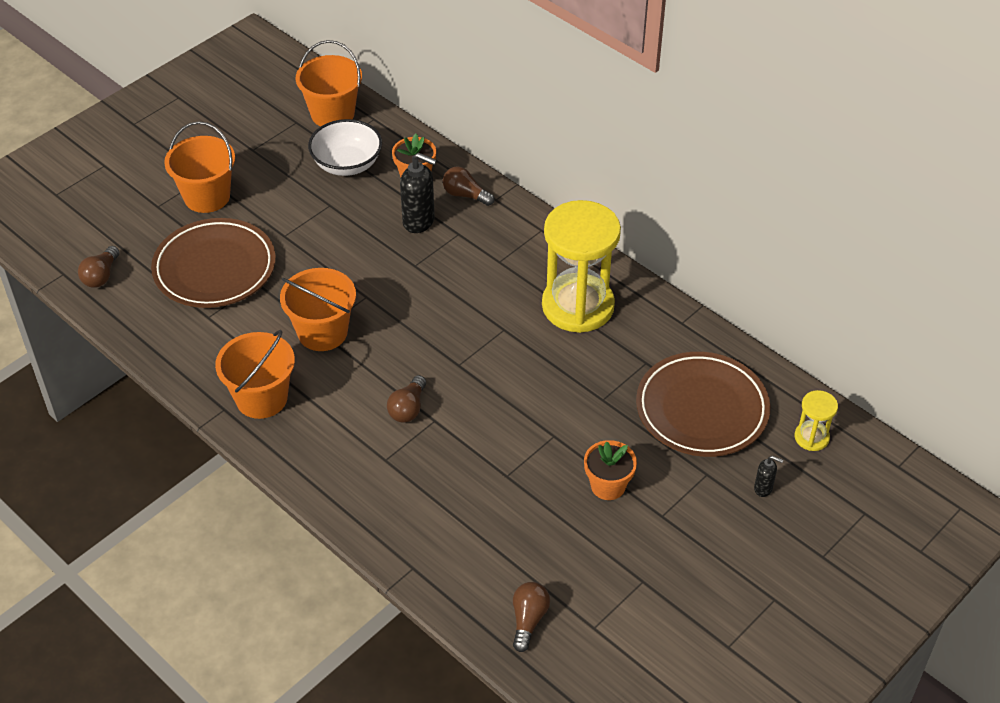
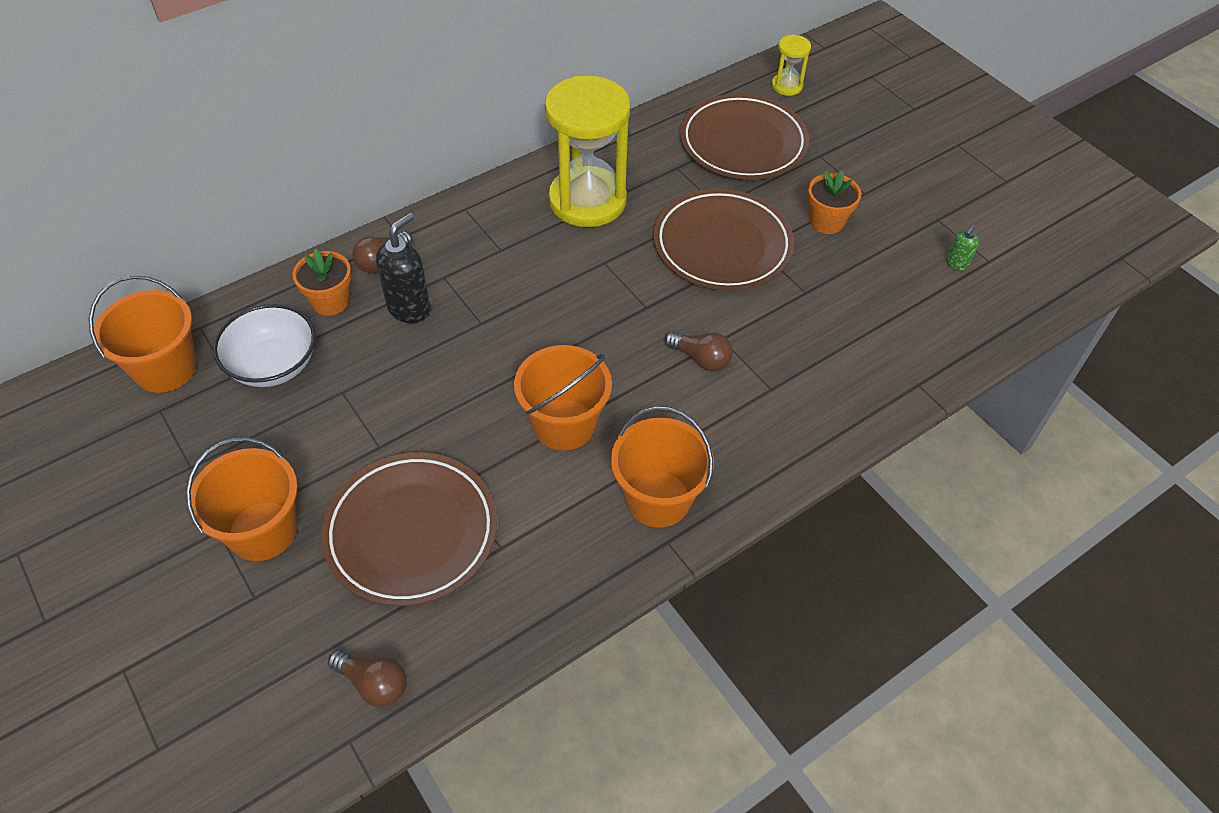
camera: 80 degrees left, 5 degrees up
(528, 620) = (982, 305): brown light bulb -> none
(550, 408) = (722, 245): none -> brown plate
(580, 598) = (956, 264): none -> green soap dispenser
(763, 489) = (840, 125): black soap dispenser -> none

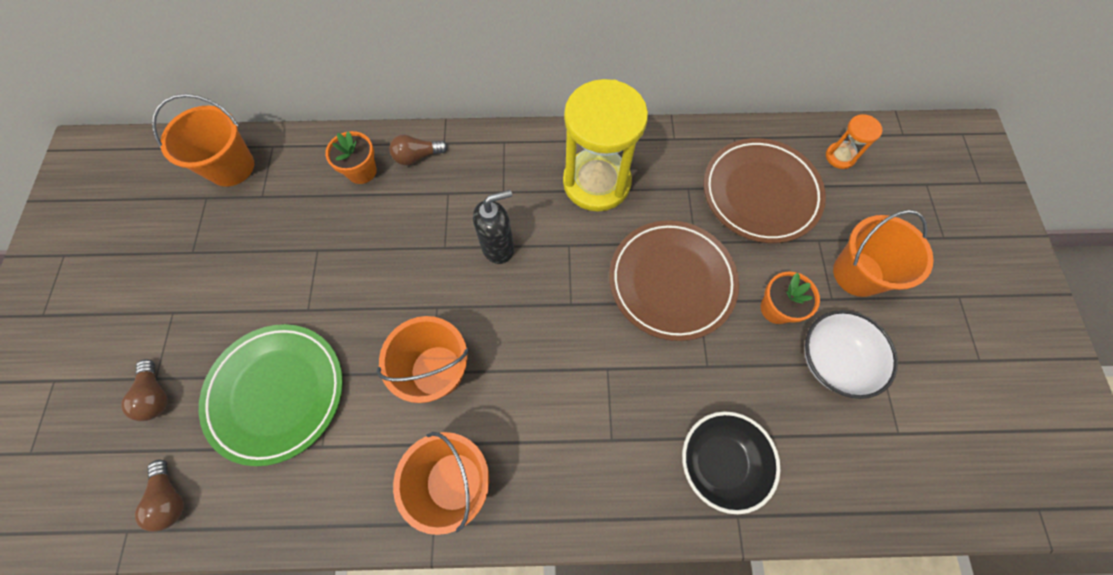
camera: 35 degrees right, 15 degrees up
(263, 531) = (195, 330): orange bucket -> orange bucket (857, 273)
(273, 365) = (292, 202): white bowl -> white bowl (834, 360)
(409, 309) = (406, 207): black soap dispenser -> black soap dispenser (498, 247)
(411, 532) = (277, 393): brown plate -> green plate
(701, 359) = (577, 377): brown light bulb -> brown light bulb (156, 395)
(787, 86) = (840, 156): yellow hourglass -> orange hourglass
(873, 355) = (720, 462): none -> black bowl
(956, 264) = (864, 419): green soap dispenser -> none

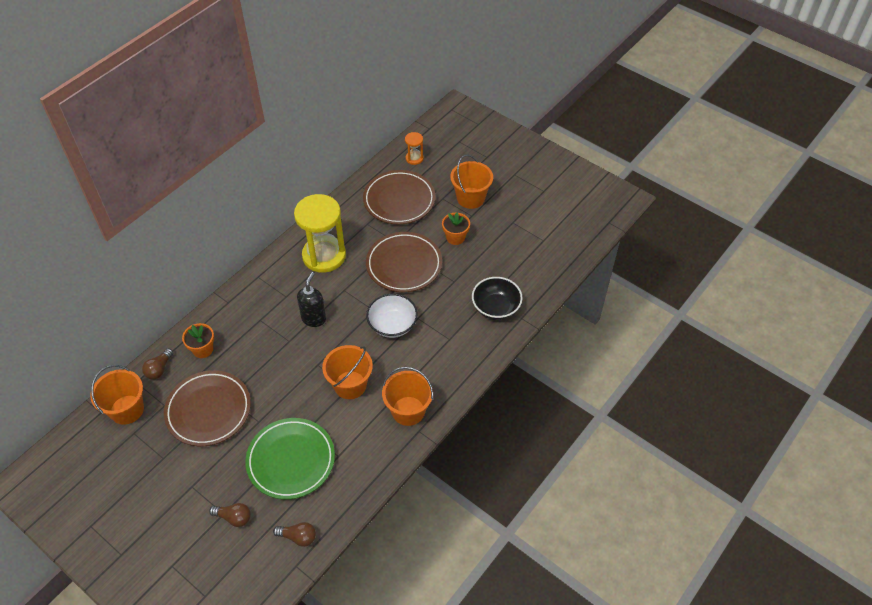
camera: 50 degrees left, 15 degrees down
(285, 244) = (208, 410): none -> brown plate
(417, 156) = (223, 319): brown light bulb -> brown light bulb (159, 369)
(834, 360) = (496, 236): white bowl -> white bowl (392, 325)

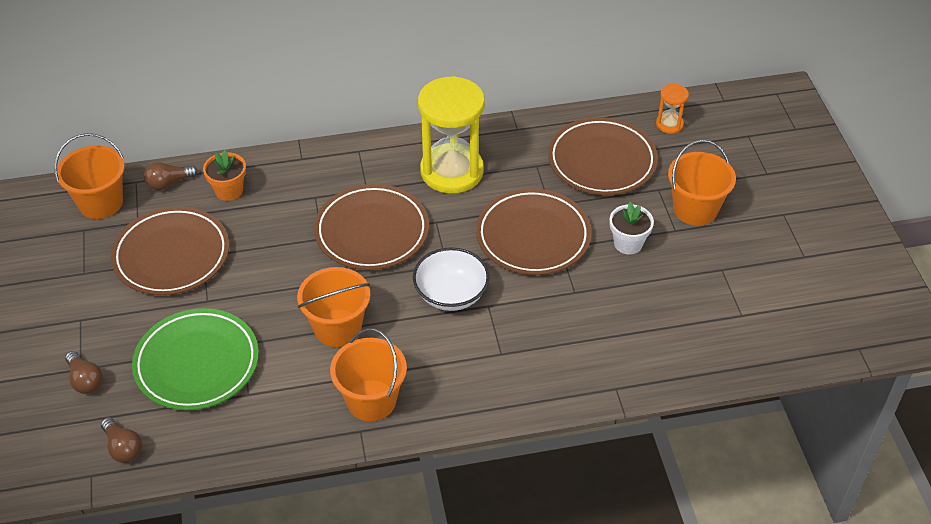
camera: 40 degrees right, 5 degrees down
(314, 319) = (372, 232): black soap dispenser -> brown plate
(455, 237) = (628, 243): orange flower pot -> white flower pot
(496, 307) = (595, 355): black bowl -> none

